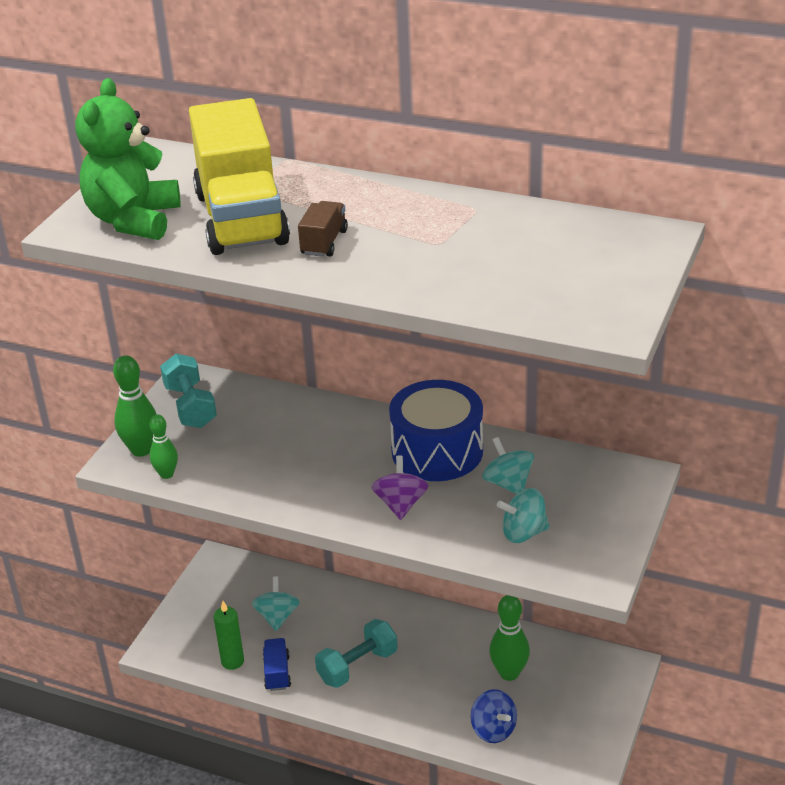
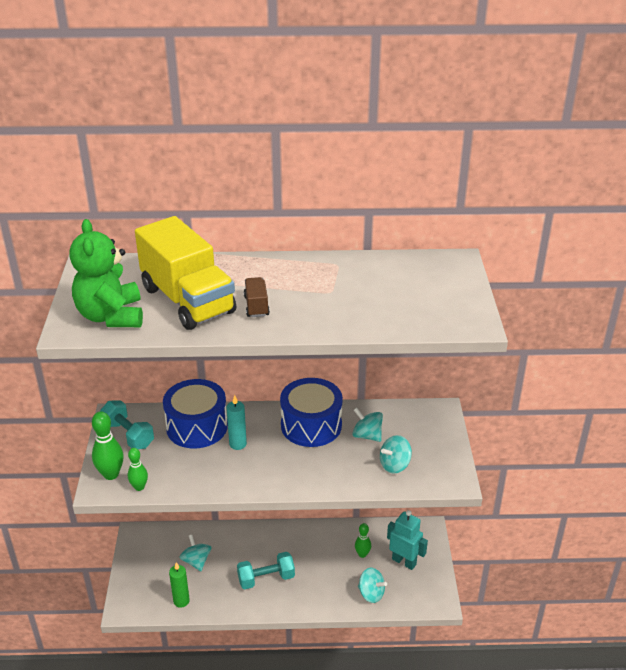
camera: 25 degrees left, 0 degrees up
(277, 673) = (215, 599): blue truck -> none
(283, 416) = (197, 427): none -> blue drum
(323, 451) = (238, 444): none -> turquoise candle
(357, 666) = (266, 578): turquoise dumbbell -> turquoise dumbbell turned 45 degrees clockwise
(400, 504) = (309, 466): purple spinning top -> none
(493, 729) = (371, 593): blue spinning top -> turquoise spinning top
(509, 673) = (362, 554): green bowling pin -> green bowling pin, size x0.64
(565, 701) = (404, 561): none -> turquoise robot

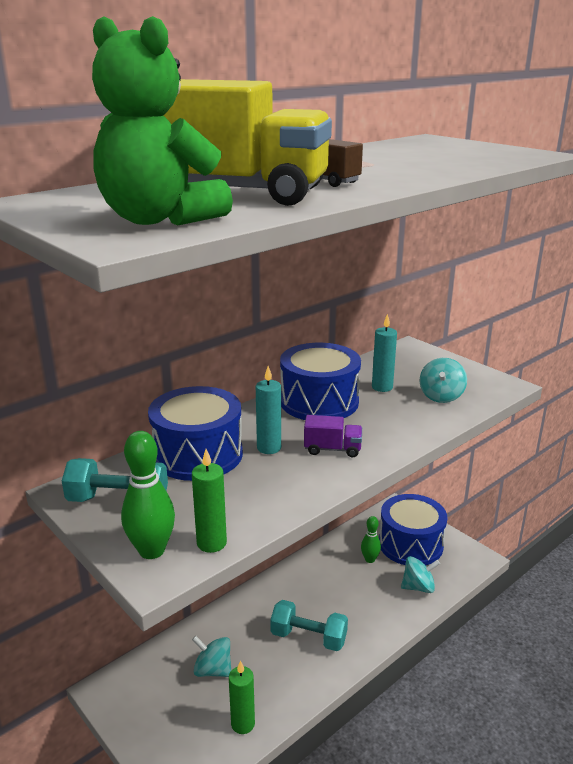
camera: 40 degrees left, 10 degrees down
(139, 487) = (211, 543): green bowling pin -> green candle
(266, 578) = (308, 637): turquoise dumbbell -> turquoise dumbbell turned 75 degrees clockwise
(270, 466) = (332, 449): none -> purple truck
(367, 435) = (382, 387): turquoise spinning top -> turquoise candle
(404, 561) = (410, 544): turquoise robot -> blue drum

